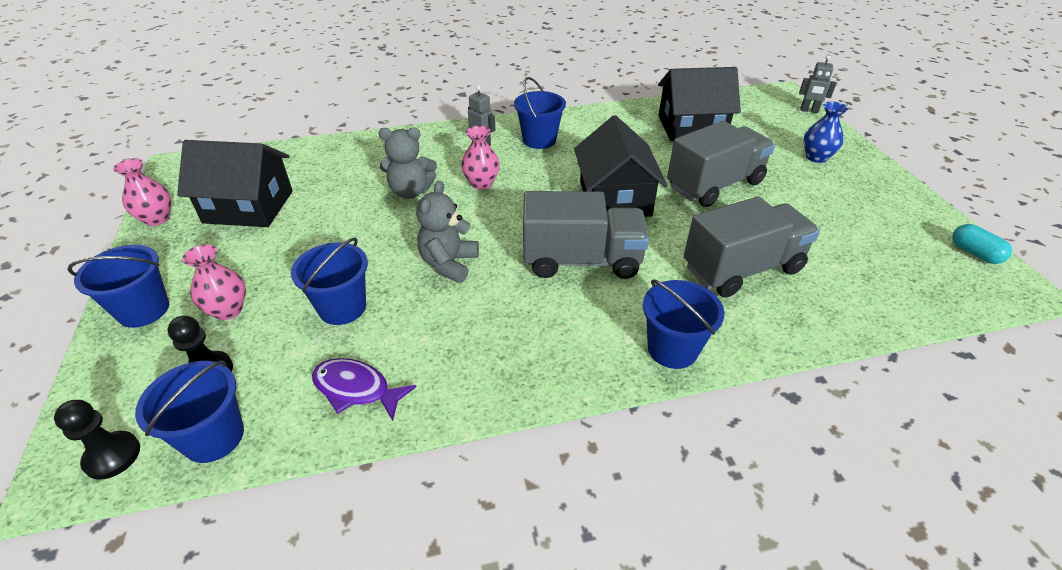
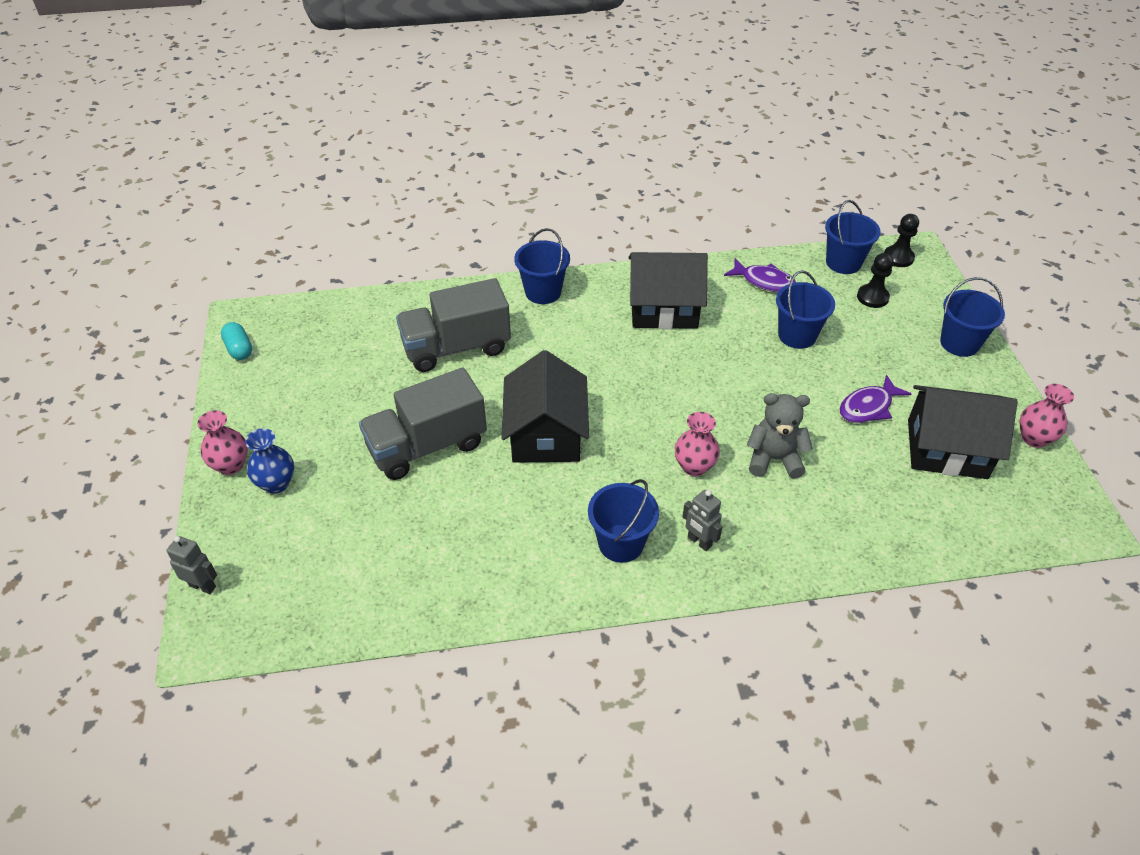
camera: 175 degrees left, 5 degrees up
(228, 310) = (889, 339): pink vase -> pink vase (230, 465)
(301, 236) = (868, 407): none -> purple fish
(449, 264) = (716, 368): grey teddy bear -> none
(581, 260) = (596, 364): grey truck -> none
(691, 127) = (400, 557): black house -> black house (663, 308)

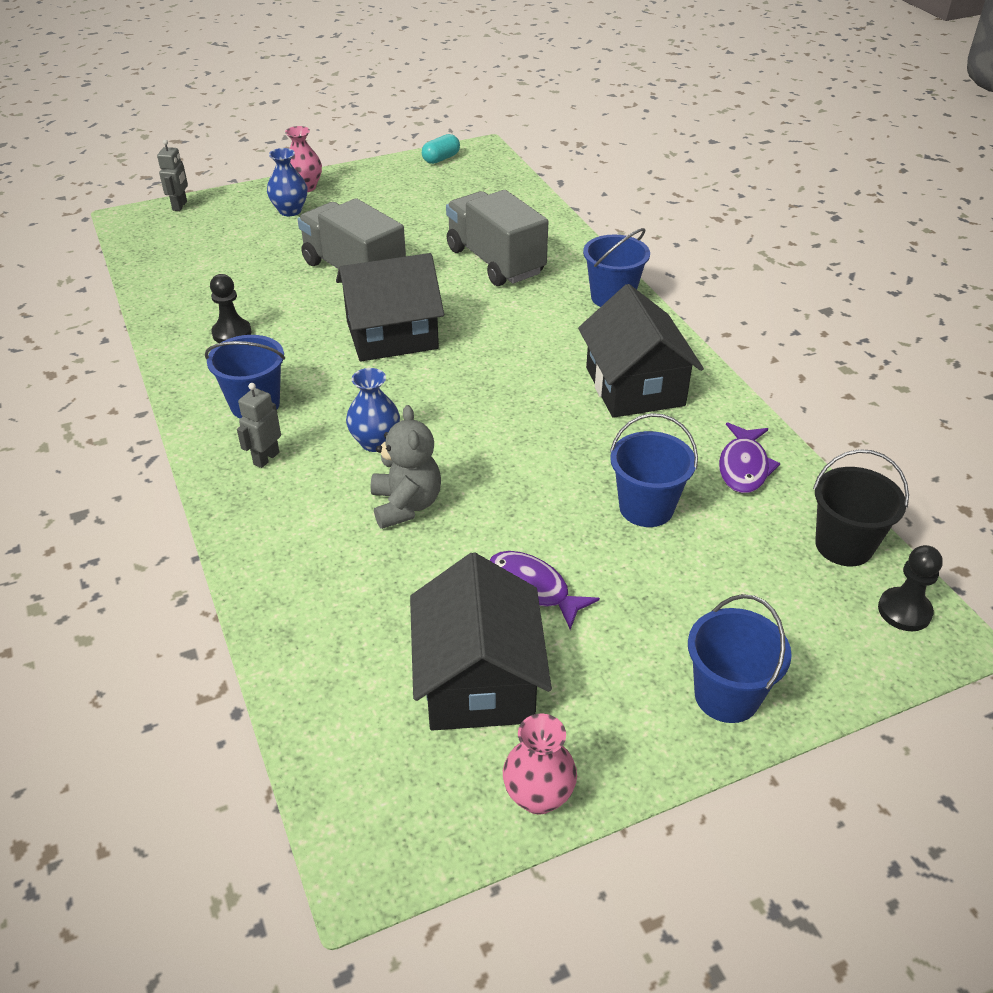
camera: 75 degrees right, 5 degrees down
(694, 466) = (375, 442): pink vase -> blue vase
(843, 263) = (844, 545): blue bucket -> black bucket
(872, 297) = (779, 583): black pawn -> black pawn (232, 333)

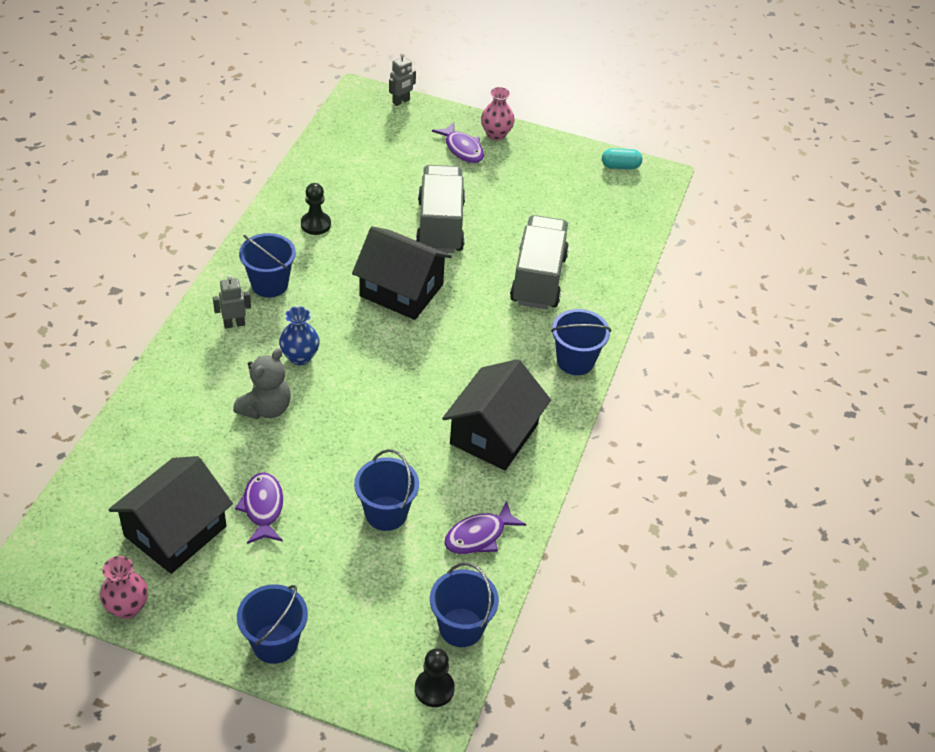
camera: 40 degrees right, 5 degrees up
(290, 211) = (462, 149): blue vase -> purple fish
(844, 545) = (461, 627): black bucket -> blue bucket

